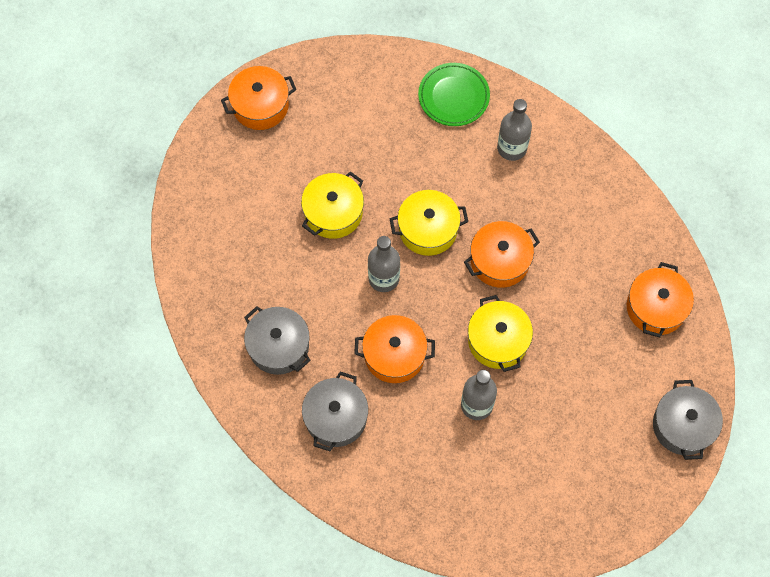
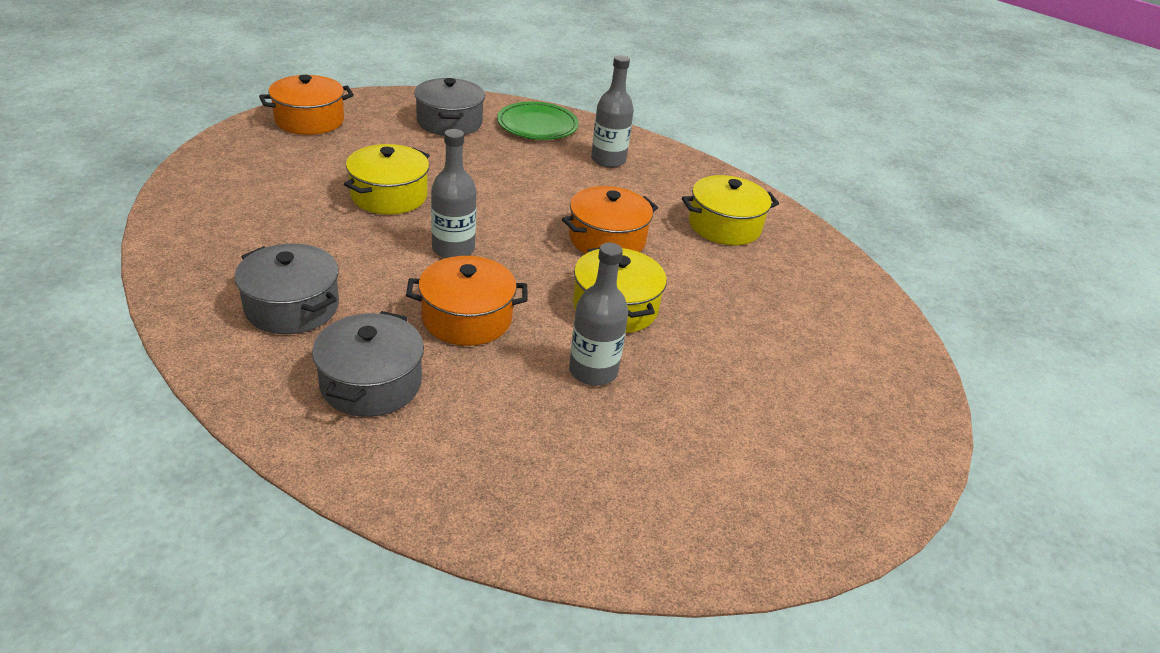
camera: 10 degrees left, 30 degrees down
(428, 229) = (512, 212): yellow pot -> yellow pot (724, 226)
(656, 307) = (816, 282): orange pot -> none
(683, 425) = (900, 395): grey pot -> grey pot (449, 122)

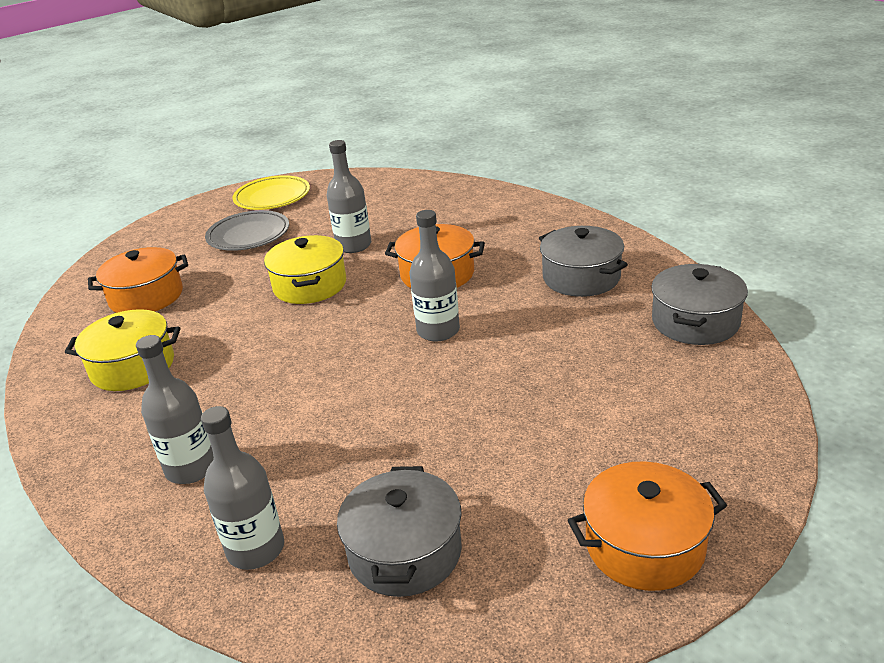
camera: 160 degrees left, 5 degrees down
(371, 383) = (512, 235): grey pot -> grey pot (695, 322)
(389, 196) = (504, 393): yellow pot -> none
(537, 126) = (255, 549): green plate -> grey bottle
(607, 239) = (275, 346): orange pot -> orange pot (146, 297)
(758, 398) = (248, 235): none -> grey plate
(796, 497) = (272, 197): none -> yellow plate

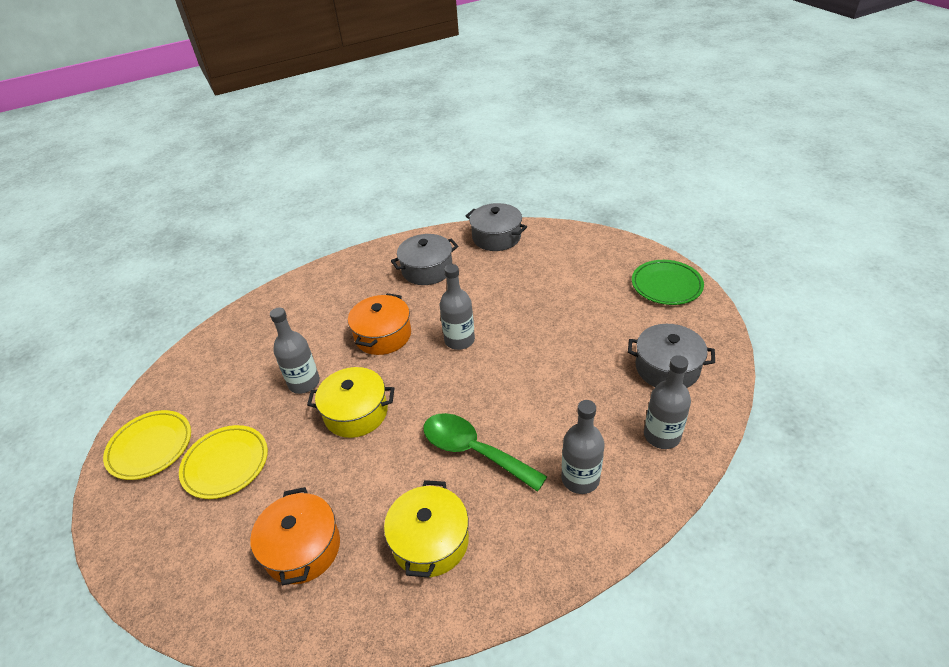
camera: 80 degrees left, 10 degrees up
(247, 374) = (473, 451): none -> green spoon
(248, 235) = (226, 464): grey plate -> yellow plate
(644, 545) = (666, 285): orange pot -> green plate

